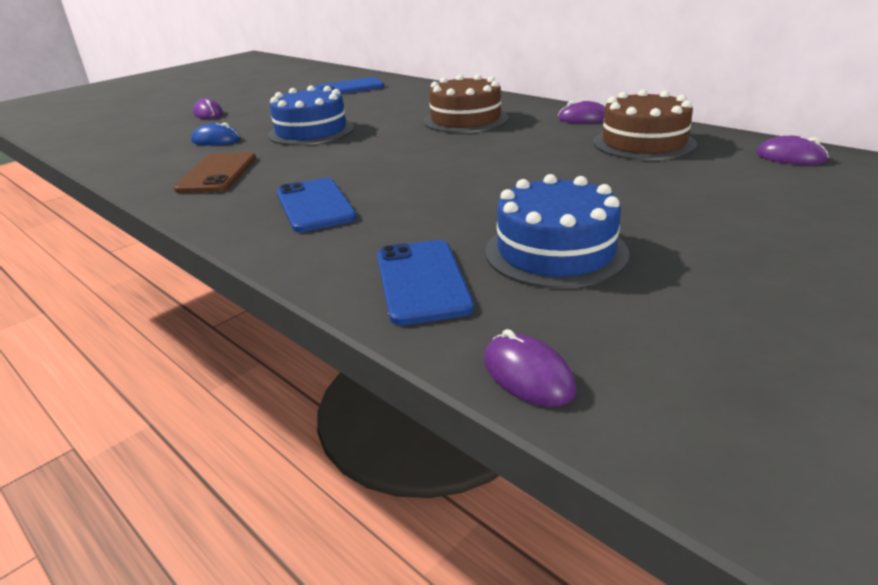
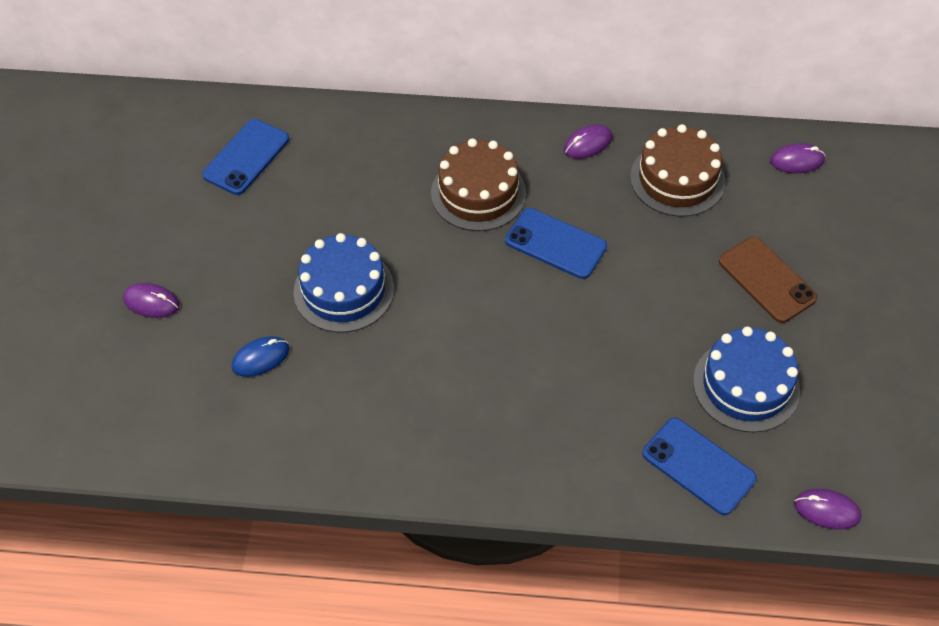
camera: 40 degrees left, 25 degrees up
(217, 173) = (360, 418): brown phone -> brown phone (767, 280)
(315, 205) = (519, 419): blue phone -> blue phone (555, 244)

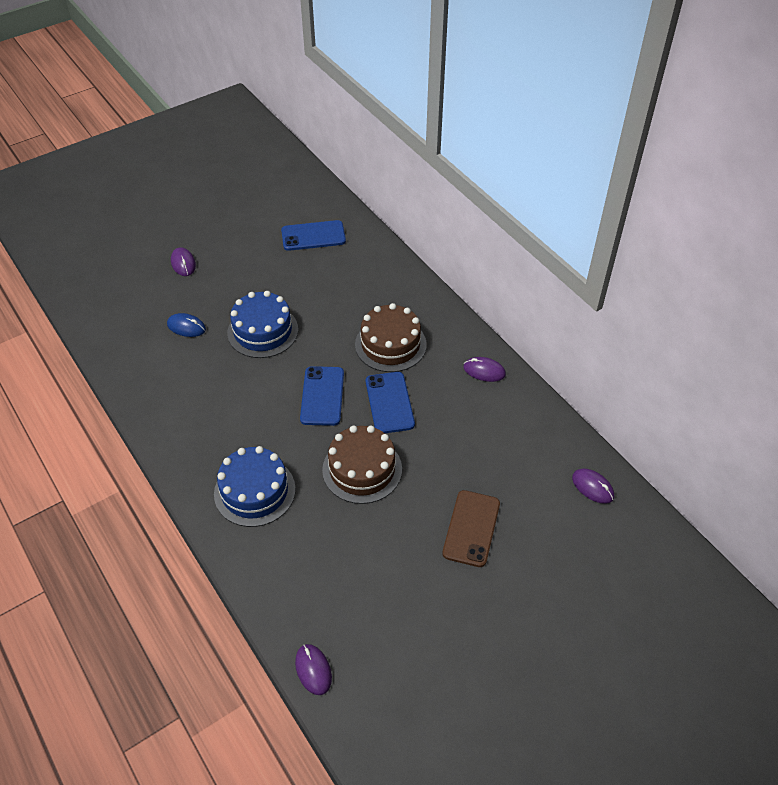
camera: 50 degrees right, 5 degrees down
(677, 179) = (505, 432): brown cake -> brown cake (362, 469)
(698, 466) = (287, 575): blue phone -> blue phone (322, 396)
(746, 385) = (373, 566): blue cake -> blue cake (254, 491)

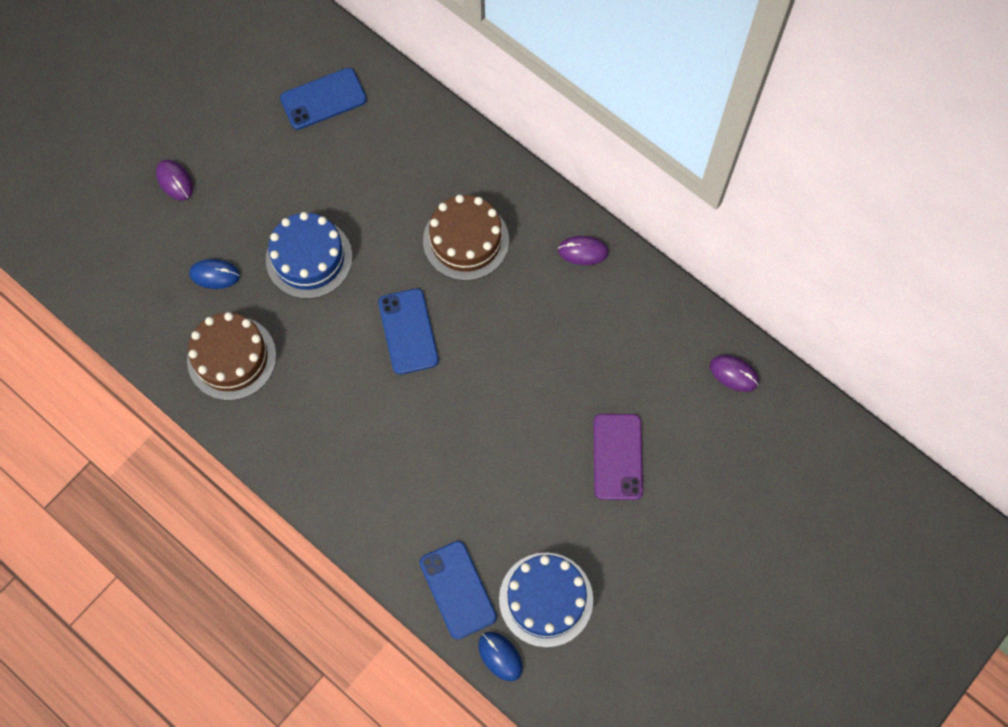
camera: 15 degrees left, 20 degrees up
(254, 491) = (372, 472): blue cake -> blue cake (546, 599)
(313, 670) = (500, 656): purple mouse -> blue mouse
(362, 469) = (481, 415): brown cake -> brown cake (231, 358)
(389, 403) = (487, 321): blue phone -> blue phone (458, 589)
(471, 528) = (617, 457): brown phone -> purple phone

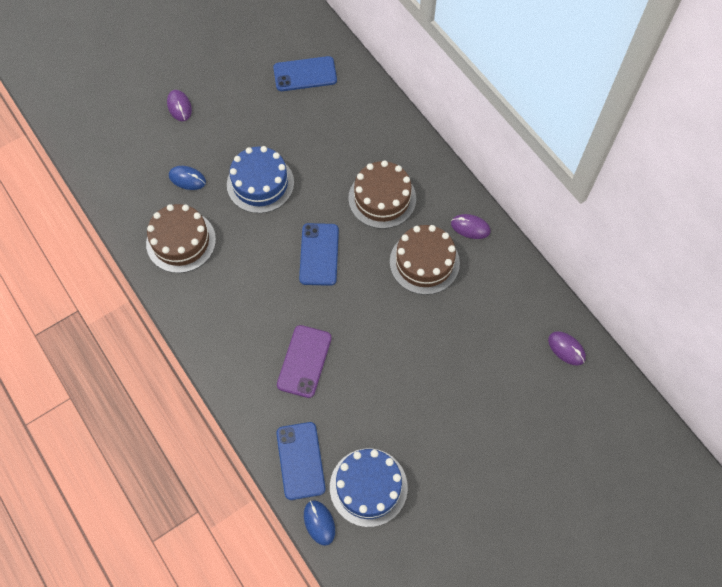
camera: 15 degrees right, 5 degrees down
(539, 309) = (424, 262): none -> brown cake
(617, 457) = (456, 389): purple phone -> purple phone (304, 361)

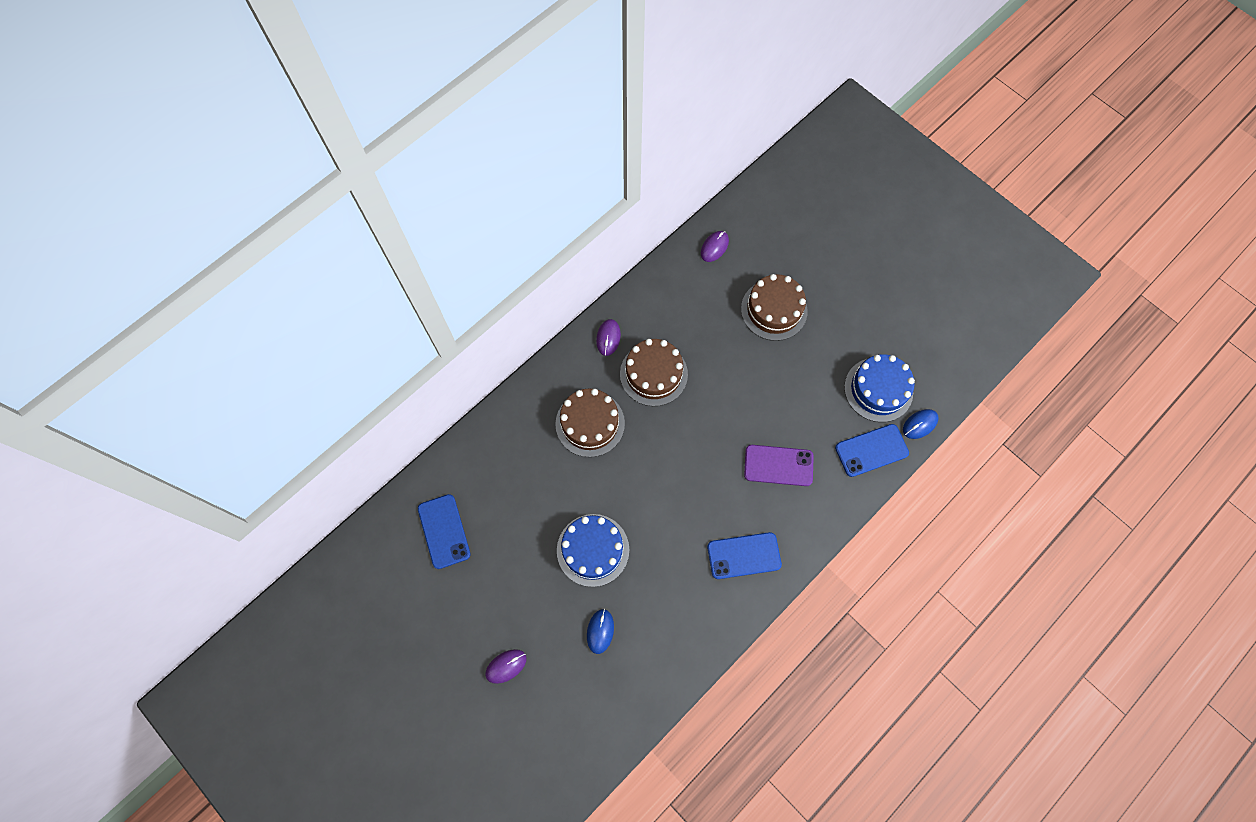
camera: 100 degrees left, 5 degrees up
(181, 241) = (677, 618): brown cake -> brown cake (774, 310)
(319, 254) = (664, 473): blue phone -> blue phone (744, 555)

